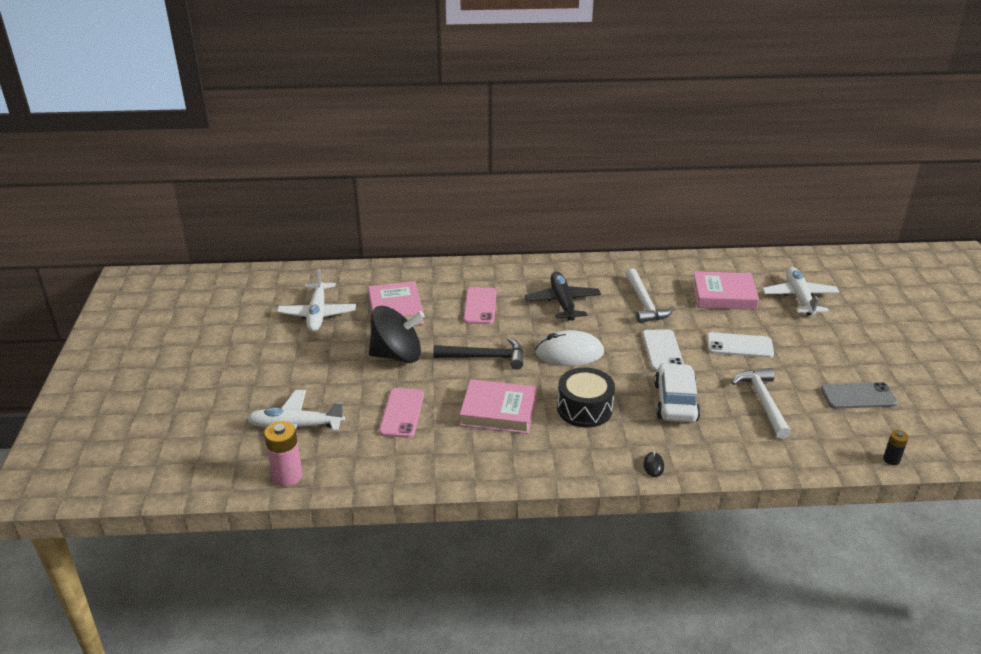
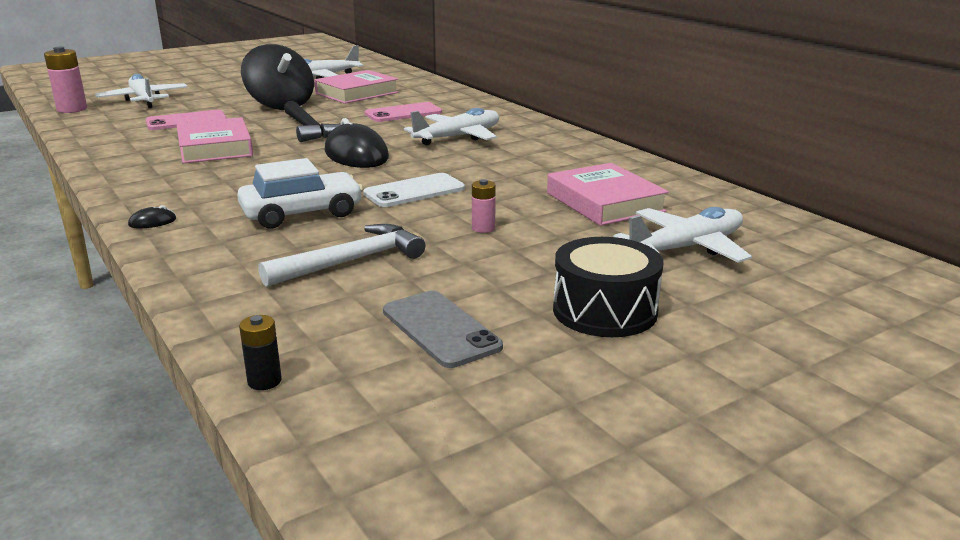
camera: 60 degrees right, 10 degrees down
(562, 302) = (458, 137): black plane -> white plane
(569, 353) = (356, 155): white mouse -> black mouse
(584, 409) = (248, 176): black drum -> black drum (604, 310)
(644, 303) = (514, 168): white hammer -> none
(739, 346) = (483, 228): white phone -> pink battery

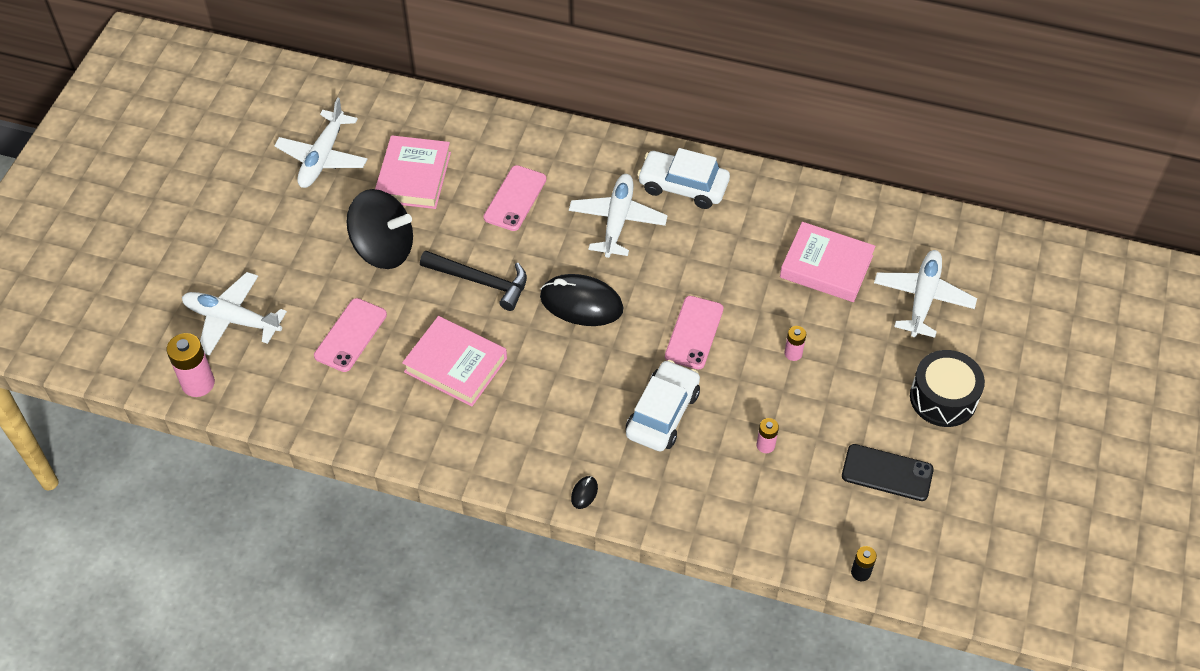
camera: 40 degrees left, 30 degrees up
(351, 261) = (765, 445): white hammer -> pink battery
(414, 191) = (694, 333): white phone -> pink phone
(441, 329) = (887, 473): grey phone -> black phone
(540, 140) = (683, 186): none -> white car

